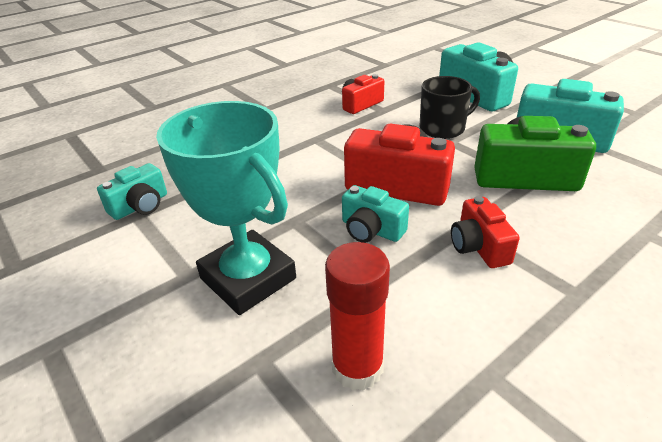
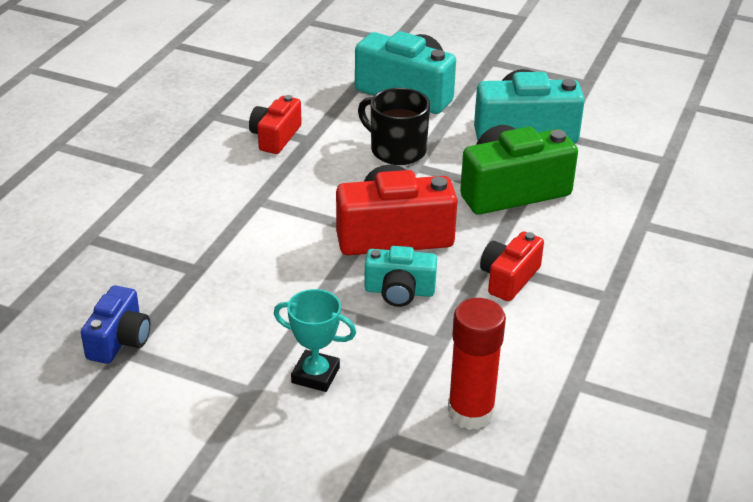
camera: 30 degrees left, 0 degrees up
(140, 206) = (119, 340): turquoise camera -> blue camera
(248, 278) = (315, 375): turquoise trophy -> turquoise trophy, size x0.51
(443, 128) = (397, 150): black mug -> black mug turned 90 degrees counterclockwise
(479, 246) = (509, 278): red camera -> red camera turned 75 degrees clockwise

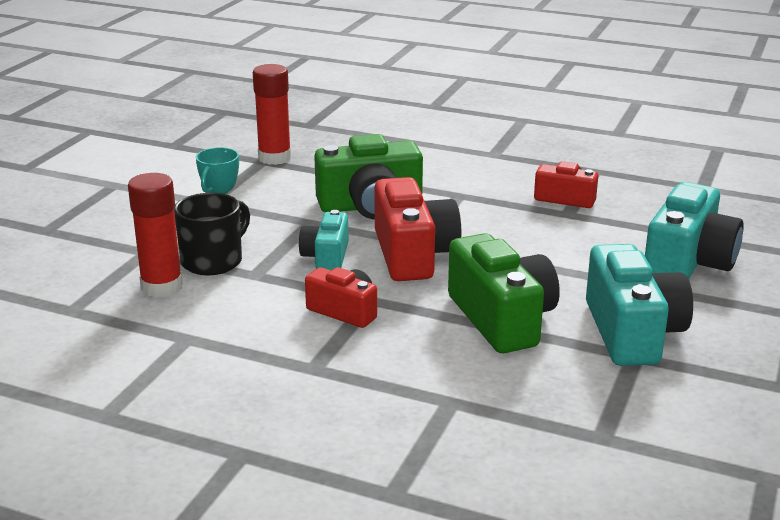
camera: 90 degrees right, 10 degrees down
(119, 340) = (274, 158): blue camera -> red glue stick
(277, 260) = (370, 206): none -> green camera
(397, 150) = (562, 256): black mug -> black mug (213, 261)

